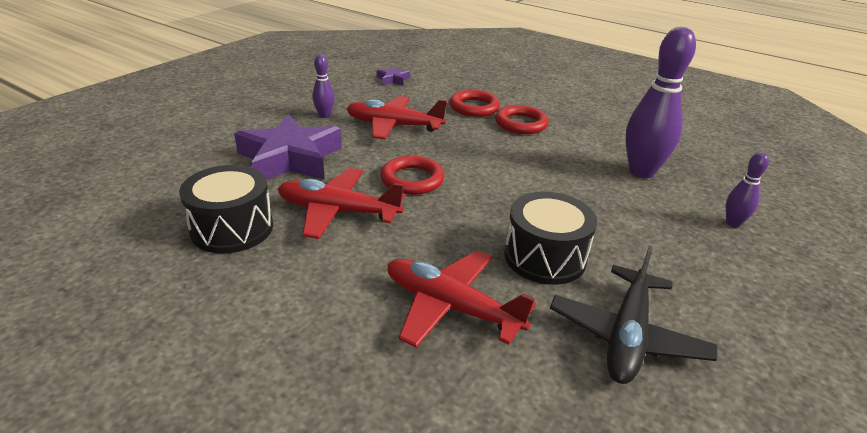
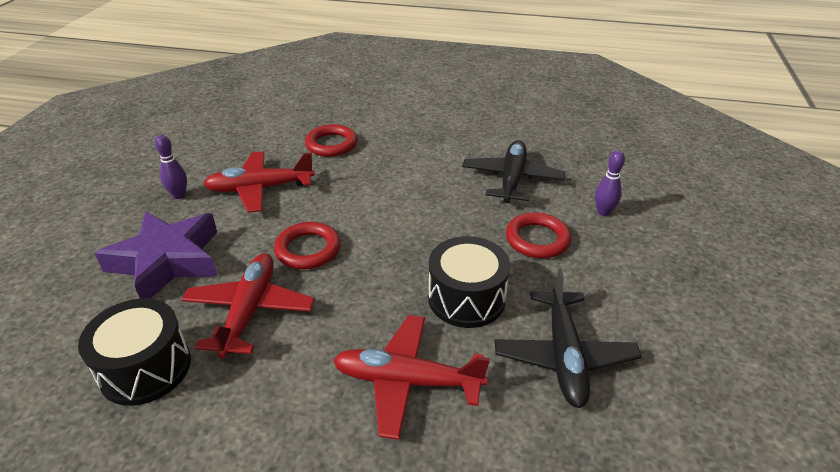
camera: 20 degrees left, 5 degrees up
(338, 211) = (250, 310): red plane -> red plane turned 105 degrees clockwise
(393, 79) = (232, 130): purple star -> none
(521, 124) = (385, 153): red ring -> red ring (537, 239)
(641, 172) = (512, 179): purple bowling pin -> black plane

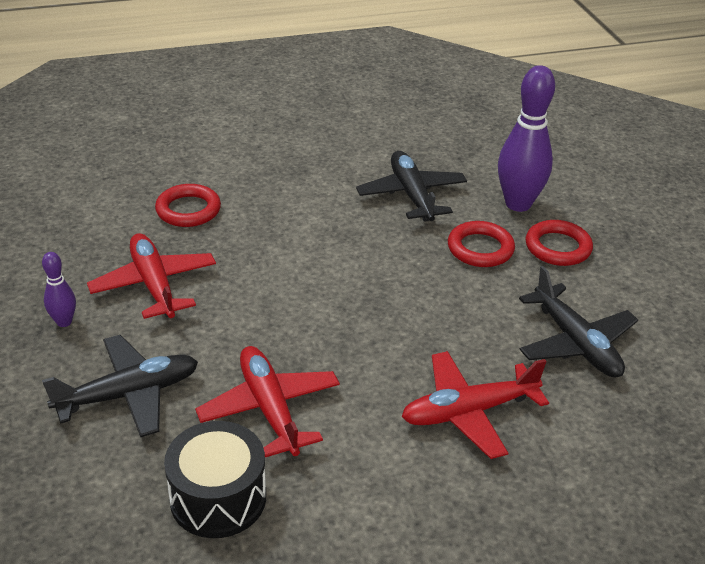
camera: 30 degrees left, 0 degrees up
(167, 261) = (129, 395): purple star -> black plane
(260, 188) = (154, 284): red plane -> red plane turned 105 degrees clockwise
(308, 249) = (271, 331): red ring -> red ring (558, 247)
(466, 298) = (461, 324): black drum -> none
(603, 212) = (518, 204): purple bowling pin -> purple bowling pin, size x2.05

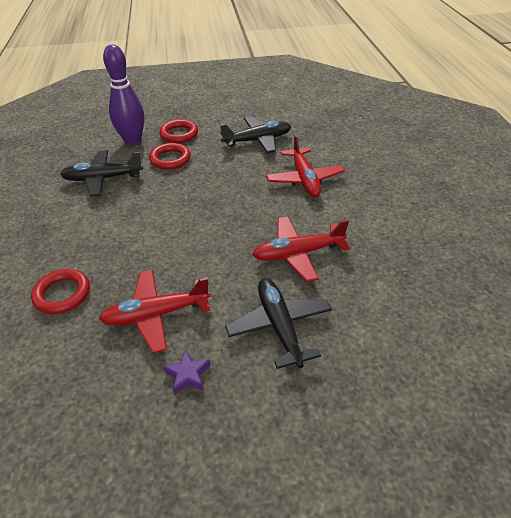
camera: 80 degrees left, 5 degrees up
(64, 322) = (188, 375): purple bowling pin -> purple star
(218, 498) = (371, 278): black drum -> none

